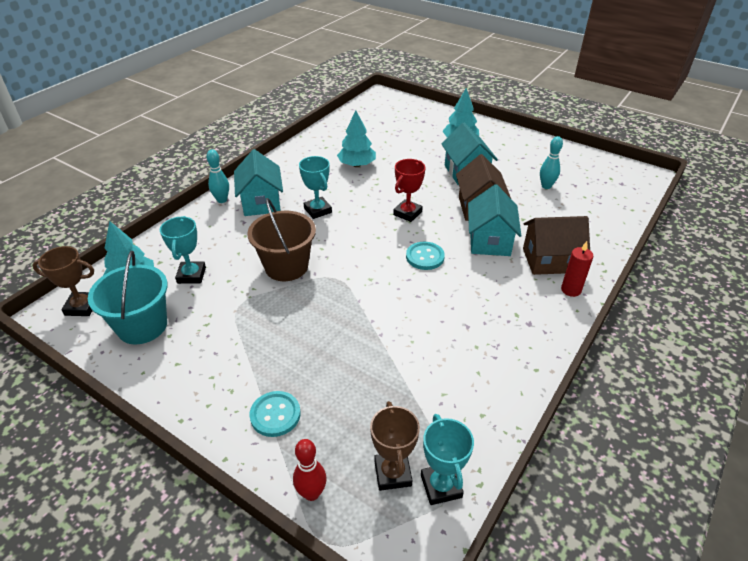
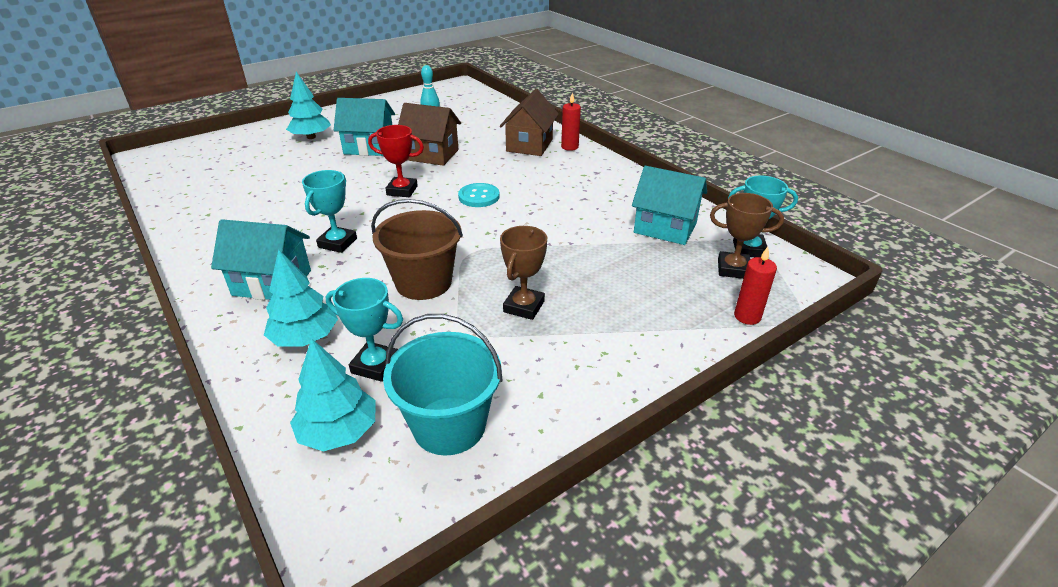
camera: 70 degrees left, 5 degrees down
(82, 307) = (355, 501): brown trophy -> brown trophy (524, 306)
(222, 200) = (225, 317): turquoise bowling pin -> none
(275, 415) = (649, 325): turquoise button -> none
(311, 493) = (747, 316): red bowling pin -> red candle
(318, 210) = (337, 243): turquoise trophy -> turquoise trophy turned 60 degrees counterclockwise
(357, 165) = (276, 201): turquoise tree -> turquoise tree (305, 338)
(407, 213) = (402, 190): red trophy -> red trophy turned 45 degrees counterclockwise
(490, 241) = (483, 162): turquoise house -> turquoise house (665, 228)

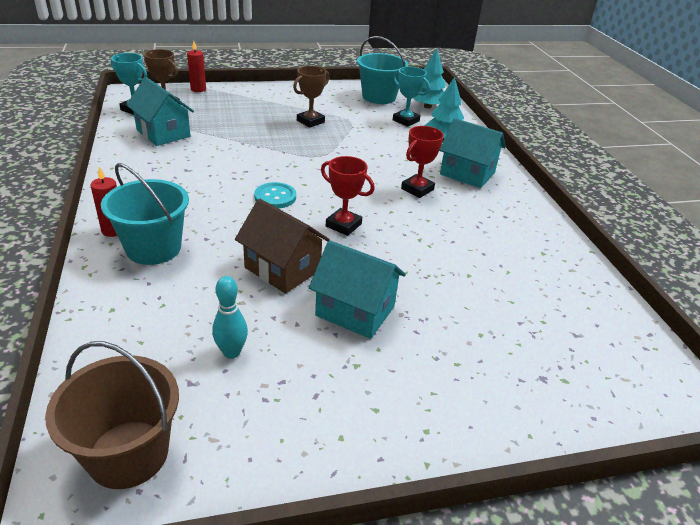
camera: 160 degrees left, 0 degrees up
(311, 137) = (437, 368): turquoise tree -> none
(337, 243) = (417, 189): turquoise trophy -> red trophy
(423, 282) = (363, 147): brown bucket -> brown bucket (128, 454)
(529, 145) = (153, 248): brown house -> turquoise bucket

